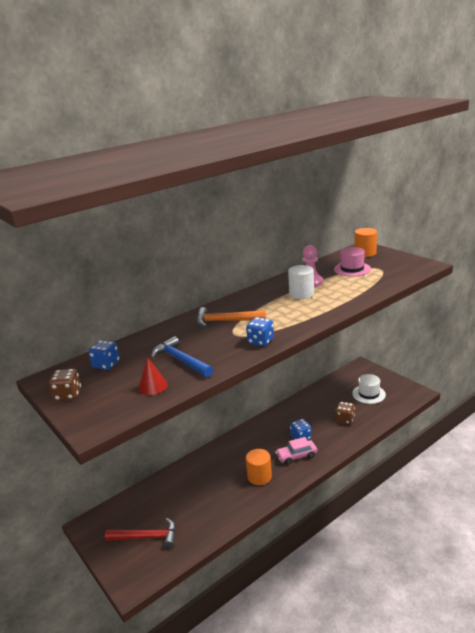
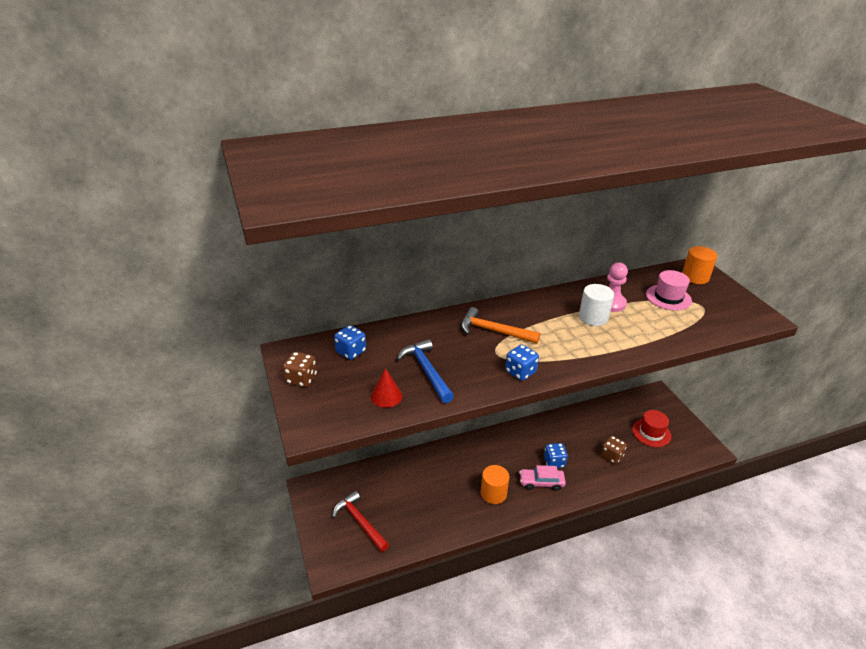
camera: 15 degrees right, 10 degrees up
(147, 537) = (360, 522): red hammer -> red hammer turned 150 degrees counterclockwise
(368, 394) = (651, 433): white hat -> red hat

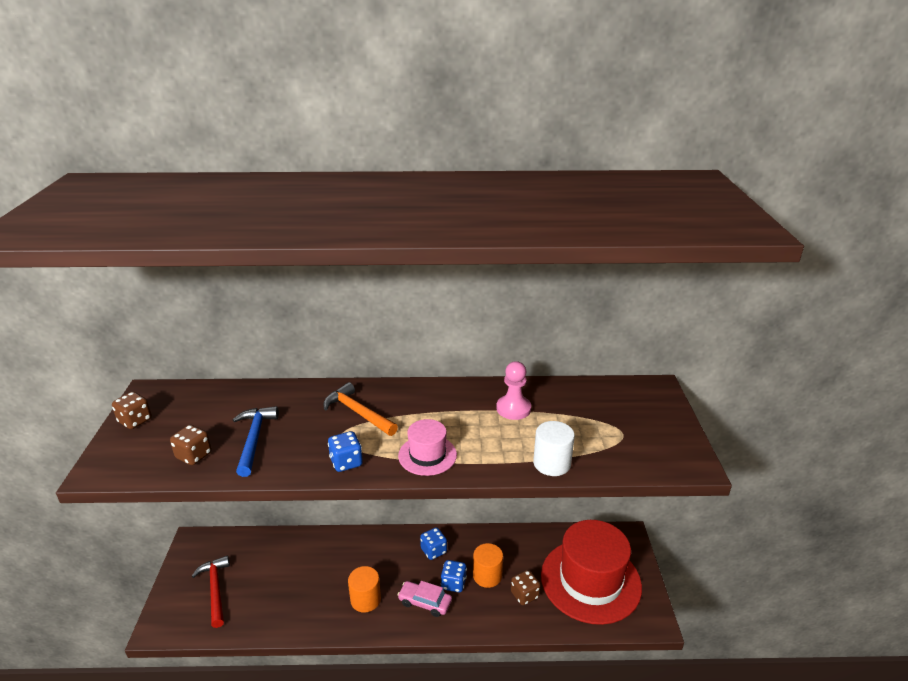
camera: 20 degrees right, 5 degrees down
(351, 352) = (202, 404): blue dice -> blue dice (433, 551)
(386, 396) = (194, 455): red cone -> brown dice
(593, 317) = (479, 420): white cylinder -> white cylinder (552, 463)
(651, 433) = (590, 580): red hat -> red hat, size x2.12
(668, 297) = (588, 415): pink hat -> pink hat (427, 455)
(695, 277) = (643, 398): orange cylinder -> orange cylinder (487, 575)

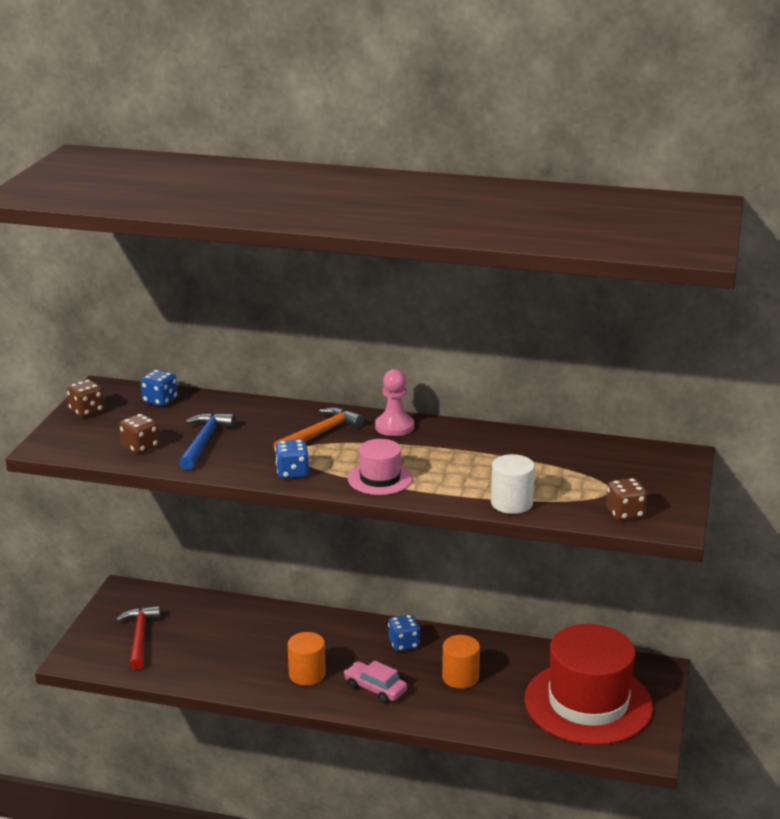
camera: 15 degrees right, 5 degrees down
(358, 412) = (320, 434): orange hammer -> orange hammer turned 75 degrees clockwise
(453, 583) = (416, 678): blue dice -> blue dice (160, 401)
(513, 409) = (496, 452): pink pawn -> pink pawn (394, 427)
(524, 595) = (498, 702): brown dice -> brown dice (625, 513)

